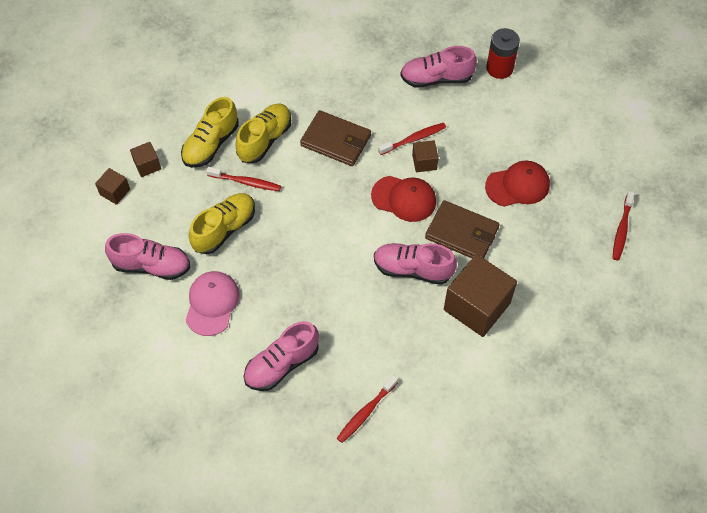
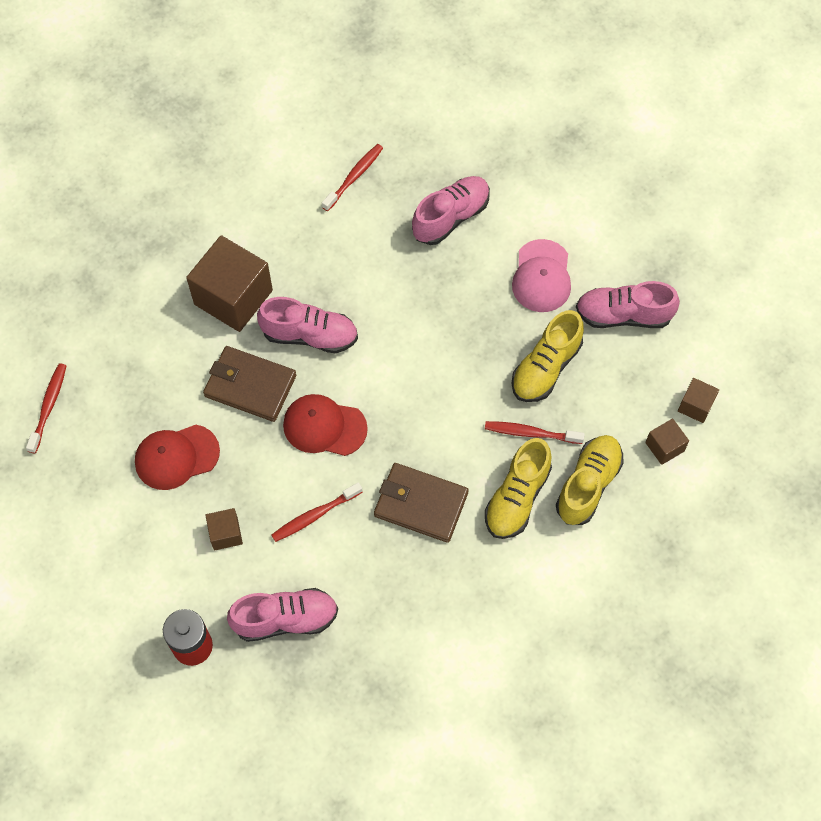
camera: 175 degrees right, 5 degrees up
(424, 162) = (299, 481): brown cube -> brown cube (225, 534)

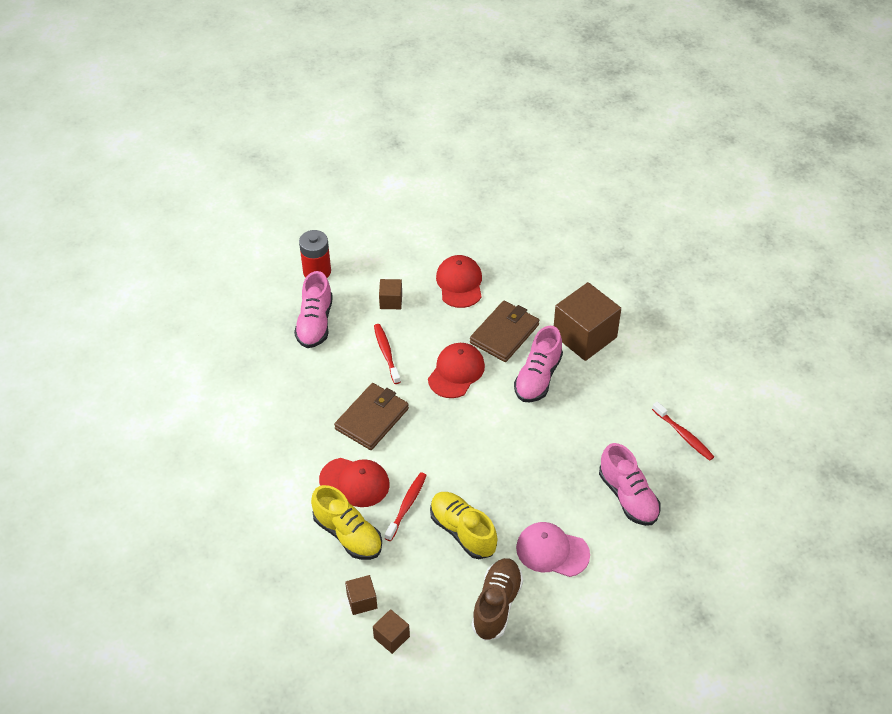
camera: 105 degrees right, 15 degrees down
(48, 407) = (521, 221): red toothbrush -> none
(517, 498) = (355, 482): yellow shoe -> red cap
(623, 315) = (496, 605): pink shoe -> brown shoe

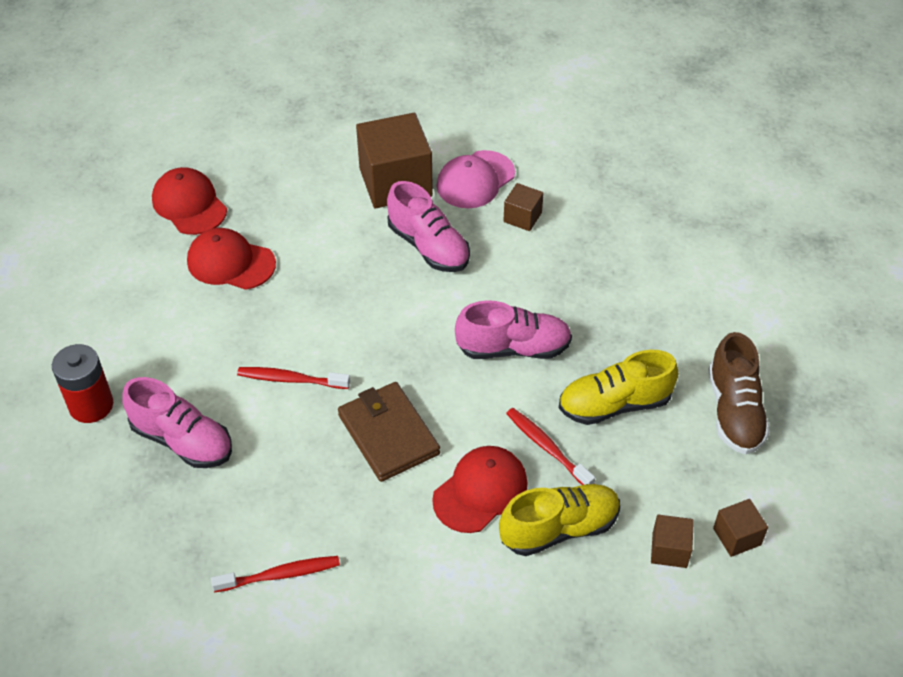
camera: 65 degrees left, 0 degrees up
(391, 301) = (206, 342): brown cube -> brown cube (522, 217)
(456, 372) = (369, 319): red cap -> red cap (189, 204)
(496, 605) = (734, 411): brown shoe -> brown shoe turned 135 degrees counterclockwise
(504, 333) = (341, 251): brown wallet -> none
(552, 551) = (682, 331): pink cap -> pink cap (475, 180)
(628, 496) = (641, 236): pink shoe -> pink shoe (513, 348)
(683, 435) = (584, 159): red toothbrush -> red toothbrush (279, 575)

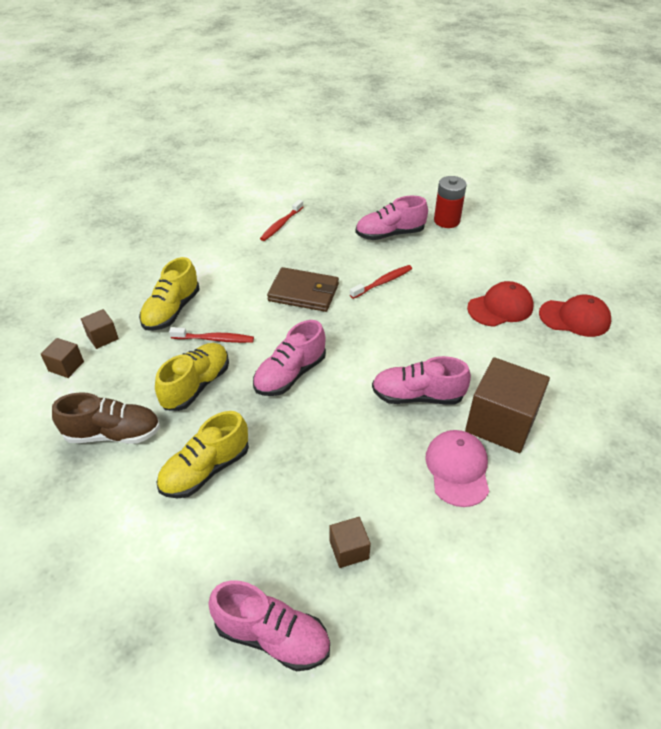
camera: 135 degrees right, 5 degrees down
(480, 491) = (229, 300): red cap -> none
(522, 217) = (389, 465): brown cube -> brown cube (349, 550)
(674, 317) = (205, 470): none -> yellow shoe
(717, 185) = (272, 636): none -> pink shoe
(734, 411) = (113, 434): brown shoe -> brown shoe turned 135 degrees clockwise

